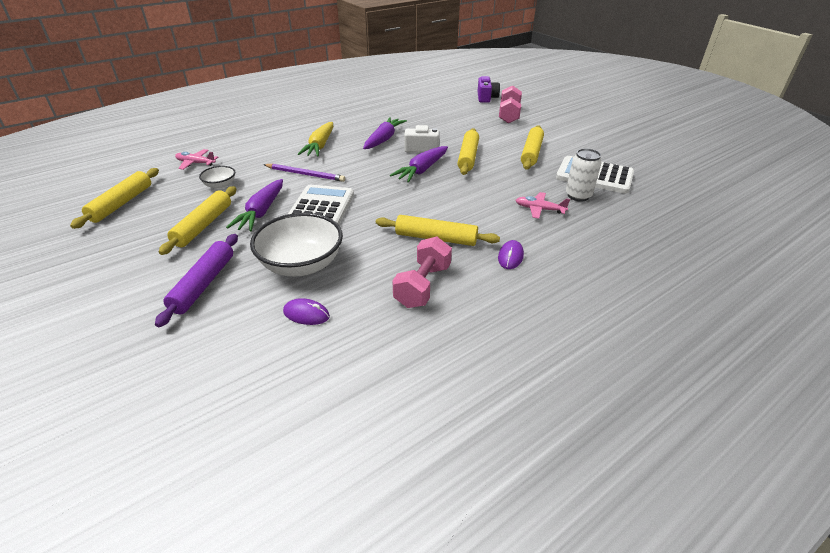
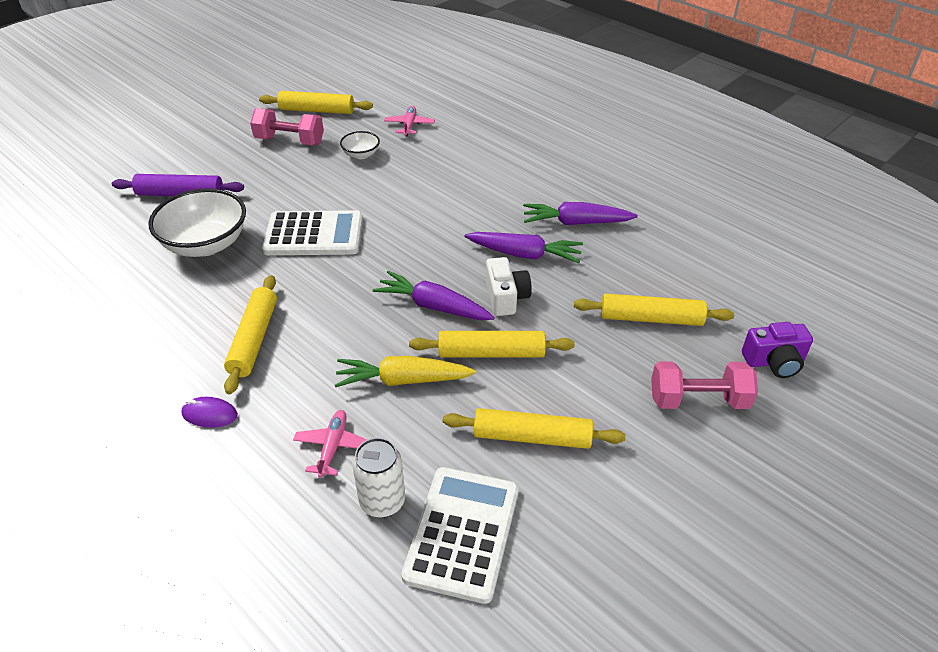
camera: 80 degrees right, 5 degrees up
(203, 225) = (278, 166): yellow rolling pin -> yellow rolling pin (651, 318)
(261, 212) = (306, 195): purple carrot -> purple carrot (575, 222)
(305, 174) = (399, 206): purple pencil -> none
(306, 314) = (126, 264): purple mouse -> none
(320, 146) = (482, 201): yellow carrot -> yellow carrot (402, 380)
(422, 286) = (159, 338): pink dumbbell -> pink dumbbell (290, 141)

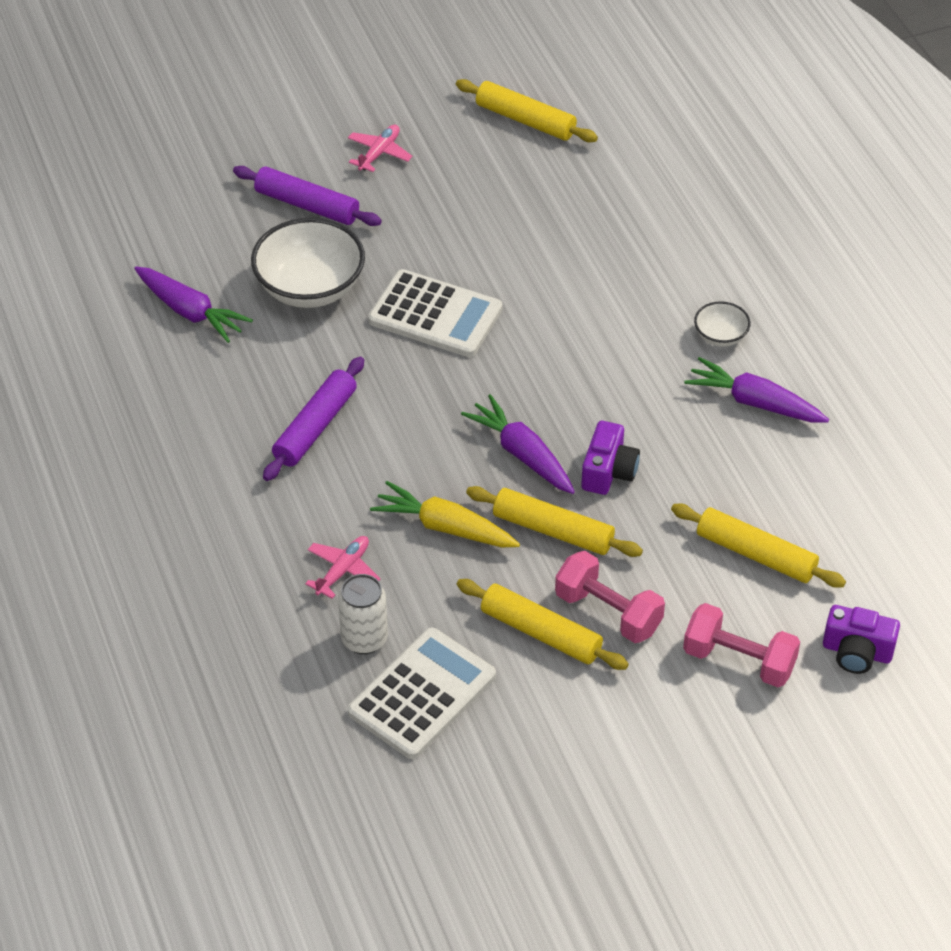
camera: 25 degrees right, 5 degrees up
(210, 414) = (241, 494): purple mouse -> none
(254, 339) = (315, 427): yellow rolling pin -> purple rolling pin
(290, 141) = (468, 162): pink dumbbell -> pink dumbbell (608, 612)
(361, 154) = (547, 213): white bowl -> white bowl (720, 336)
(409, 125) = (633, 183): pink plane -> pink plane (379, 153)
(506, 297) = (608, 471): white camera -> purple camera
(525, 254) = (664, 424): purple carrot -> purple carrot (191, 312)

